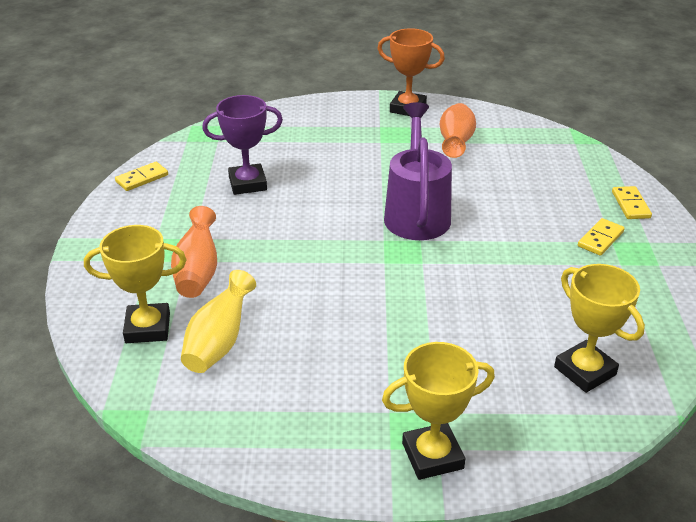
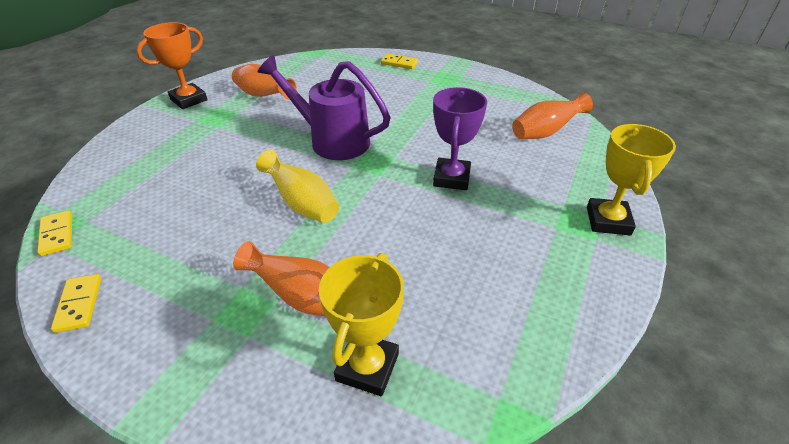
camera: 65 degrees left, 5 degrees up
(219, 342) = (423, 309): yellow vase -> yellow vase (302, 204)
(247, 183) = (189, 220): purple trophy -> purple trophy (451, 178)
(585, 371) = (545, 132): yellow trophy -> orange vase
(600, 239) = (424, 84): yellow domino -> yellow domino (57, 234)

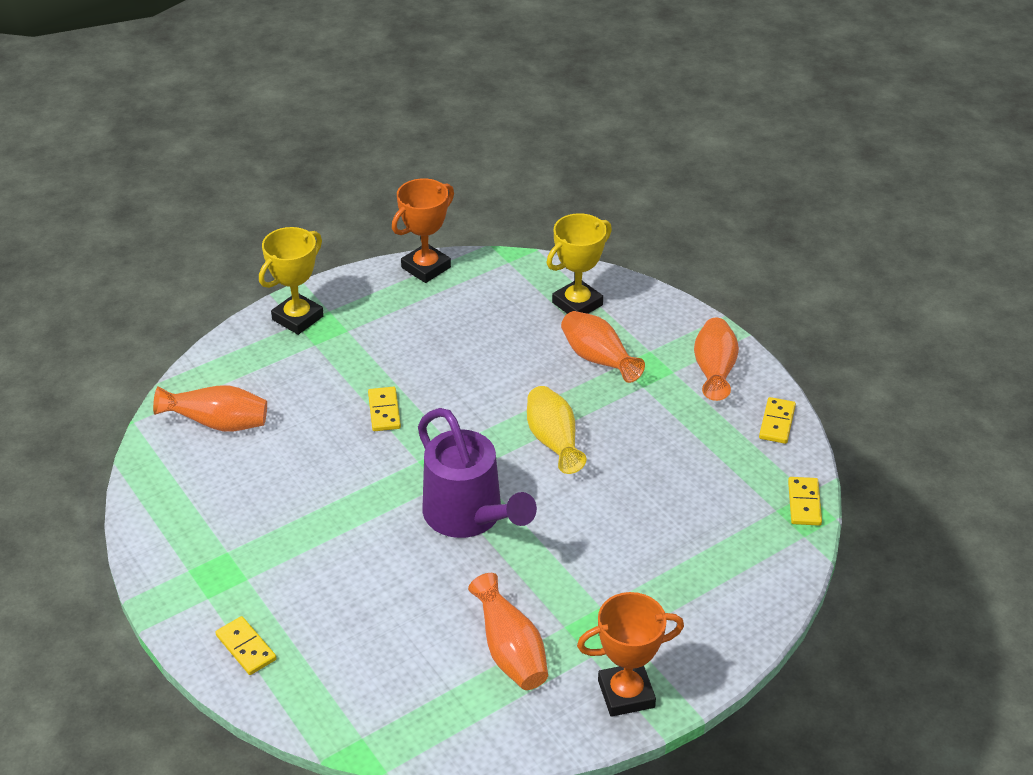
camera: 150 degrees left, 0 degrees up
(160, 340) = (714, 371): none -> orange vase
(451, 178) = (384, 411): purple trophy -> yellow domino
(577, 335) = (426, 267): none -> orange trophy

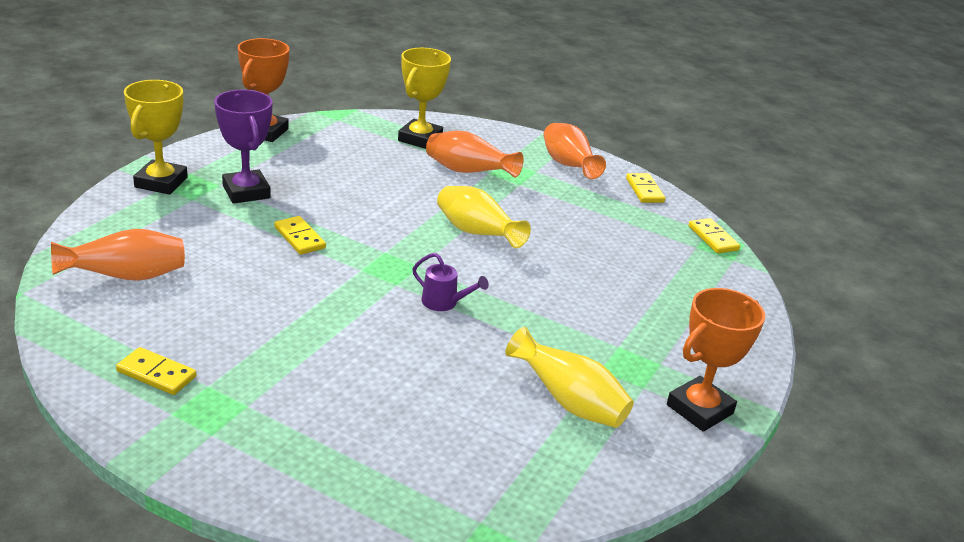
camera: 30 degrees left, 10 degrees down
(246, 647) = (289, 470): yellow domino -> yellow domino (156, 374)
(367, 344) = (246, 192): none -> purple trophy
(470, 517) = (444, 303): purple watering can -> purple watering can, size x0.43
(510, 652) = (569, 402): orange vase -> yellow vase

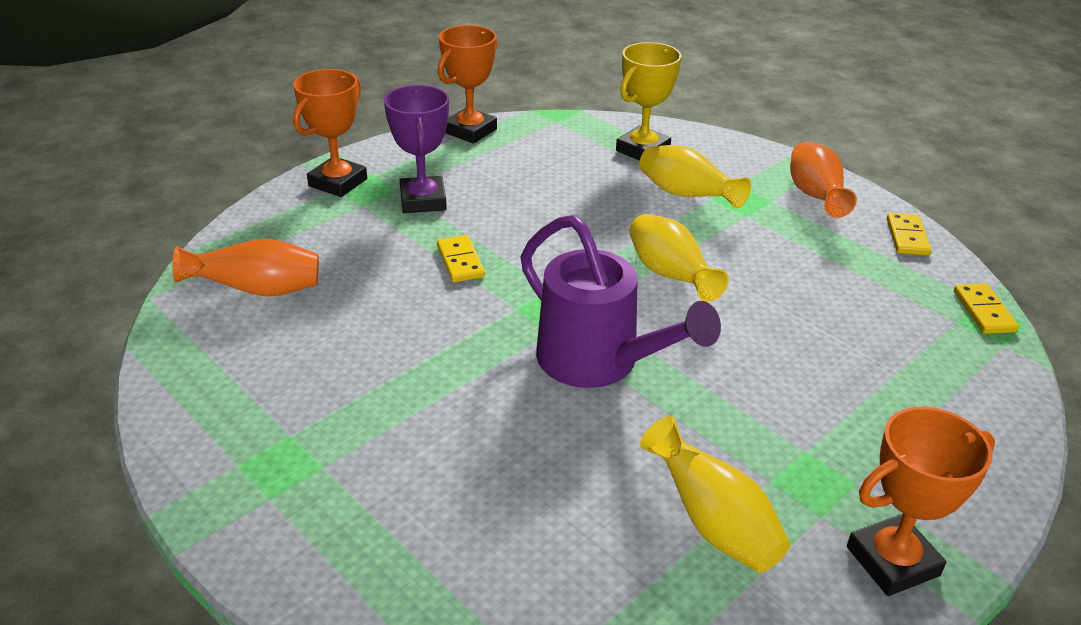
camera: 20 degrees right, 5 degrees up
(156, 374) = (242, 412): yellow domino -> none
(161, 182) = (338, 182): yellow trophy -> orange trophy
(444, 303) = (599, 363): purple watering can -> purple watering can, size x2.34
(468, 172) = (686, 196): orange vase -> yellow vase

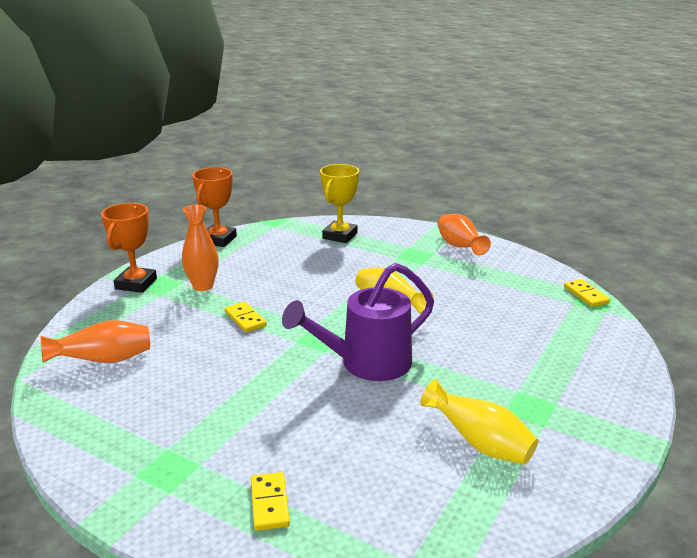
camera: 15 degrees left, 10 degrees down
(423, 200) = (203, 286): purple trophy -> orange vase
(599, 363) = (366, 364): purple watering can -> purple watering can turned 120 degrees clockwise
(686, 196) = (379, 258): yellow vase -> none
(892, 561) = (597, 442): orange trophy -> none
(907, 237) = (524, 261): yellow domino -> yellow domino (269, 503)

